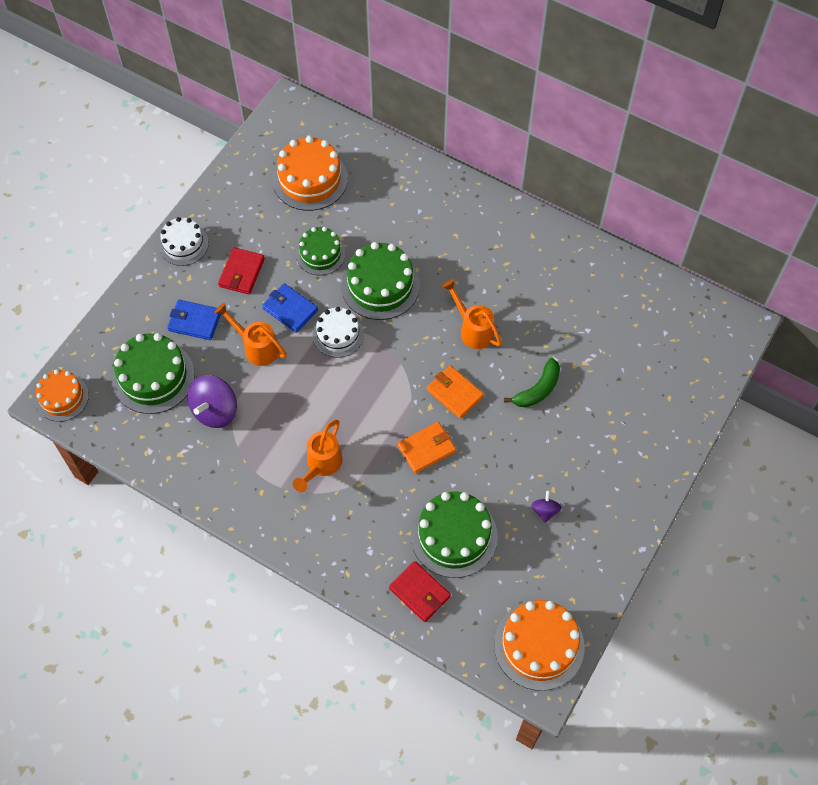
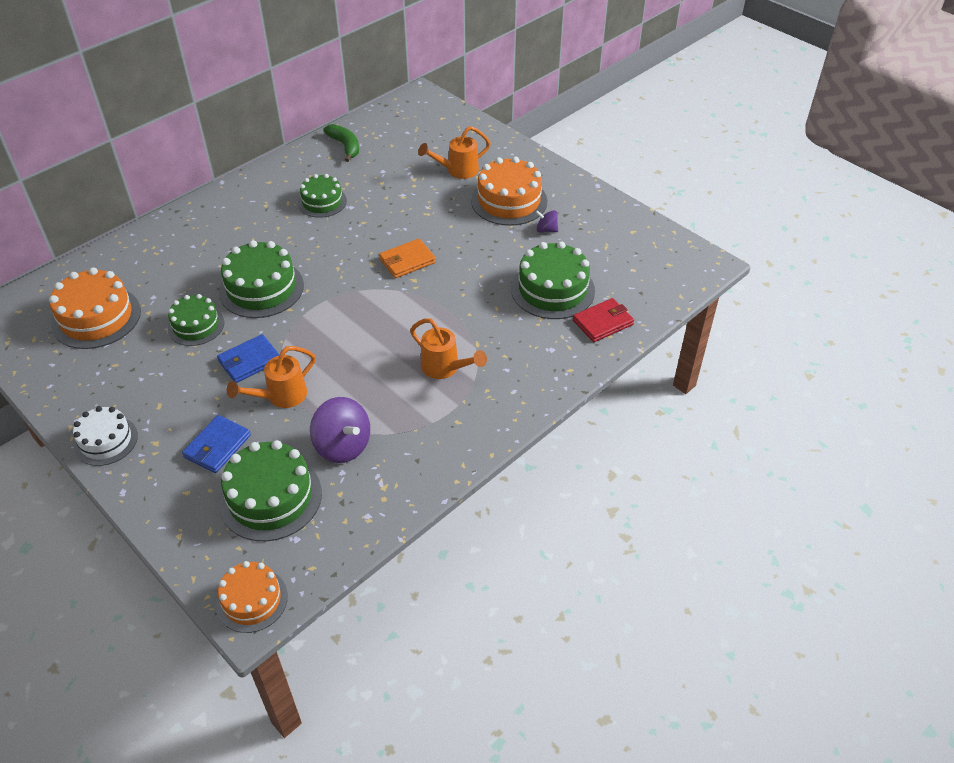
camera: 75 degrees left, 15 degrees down
(241, 272) = (178, 394): red wallet -> none
(338, 335) = (301, 329): white cake -> none
(426, 449) = (457, 290): orange wallet -> none
(472, 329) = (345, 236): orange watering can -> orange watering can (457, 171)
(518, 292) = (322, 202): none -> green cake
(538, 390) = (427, 210): green banana -> green banana (345, 146)
(539, 645) = (669, 258): orange cake -> orange cake (509, 201)

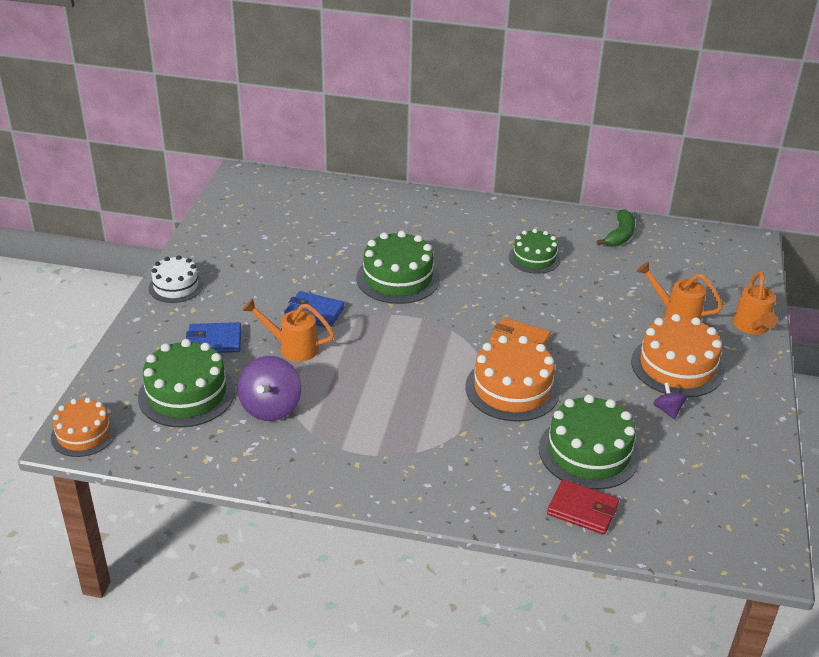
camera: 55 degrees right, 10 degrees down
(96, 317) = (287, 219): orange cake -> orange cake (512, 389)
(196, 325) = (324, 267): green cake -> none
(445, 368) = (412, 426): orange watering can -> orange watering can (752, 327)

